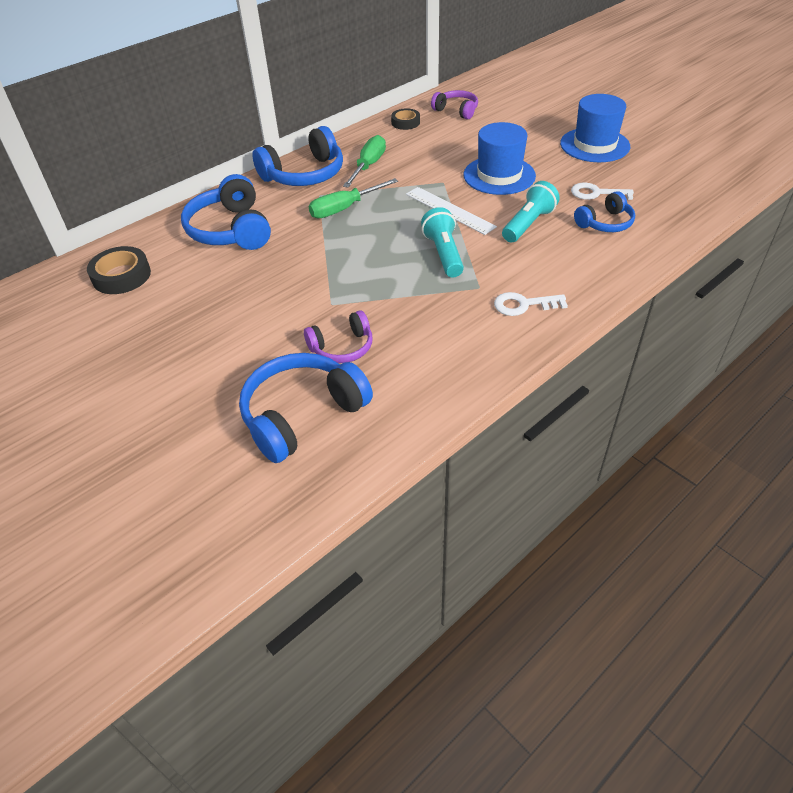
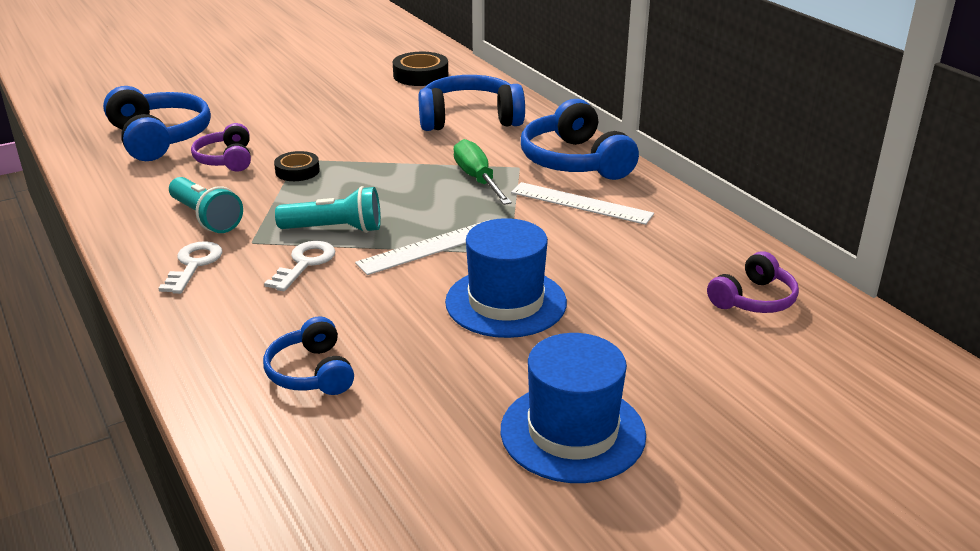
camera: 100 degrees right, 15 degrees down
(368, 166) = (581, 203): green screwdriver -> white ruler
(405, 122) = (714, 246): black tape -> black tape (297, 171)
(528, 224) = (357, 302): turquoise flashlight -> turquoise flashlight (206, 218)
(596, 193) = (401, 386): white key -> white key (305, 263)

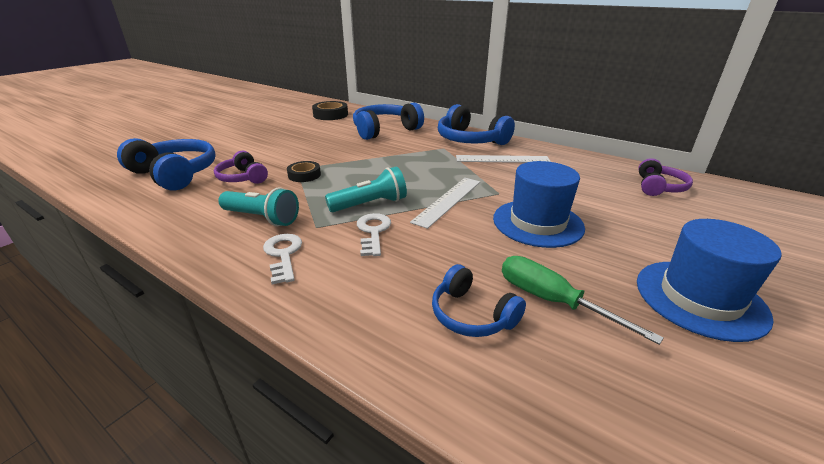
camera: 25 degrees left, 0 degrees up
(477, 179) = (428, 158): green screwdriver -> green screwdriver (552, 301)

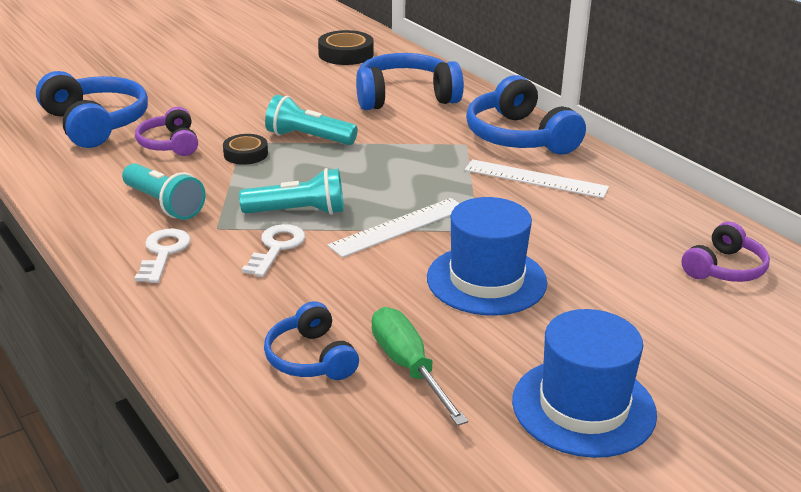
camera: 20 degrees right, 0 degrees up
(341, 159) = (308, 138): none -> turquoise flashlight

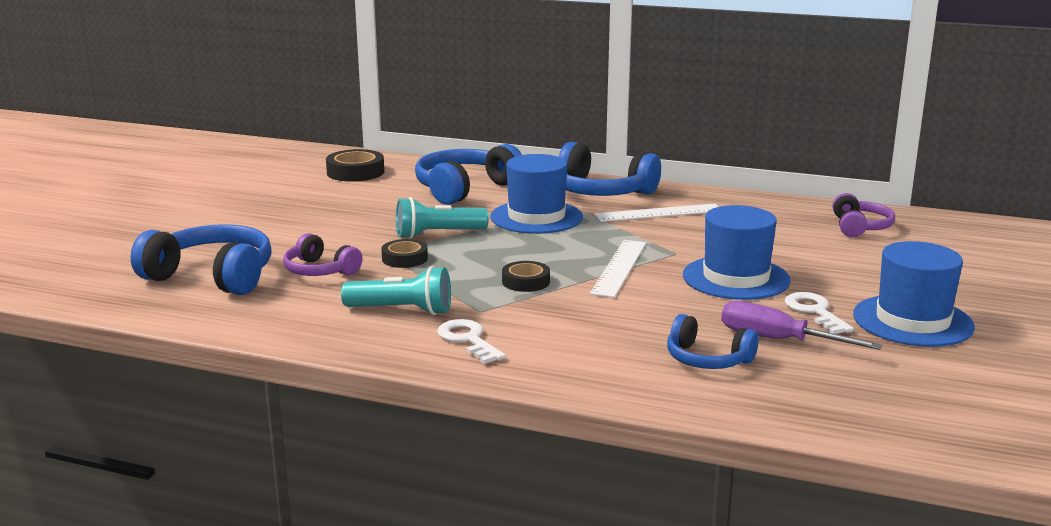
camera: 35 degrees left, 10 degrees down
(276, 247) = (553, 307): white key -> white key (814, 311)
(298, 212) = (526, 282): turquoise flashlight -> black tape
(408, 367) = (778, 340): green screwdriver -> purple screwdriver
(416, 147) = (536, 217): none -> blue hat

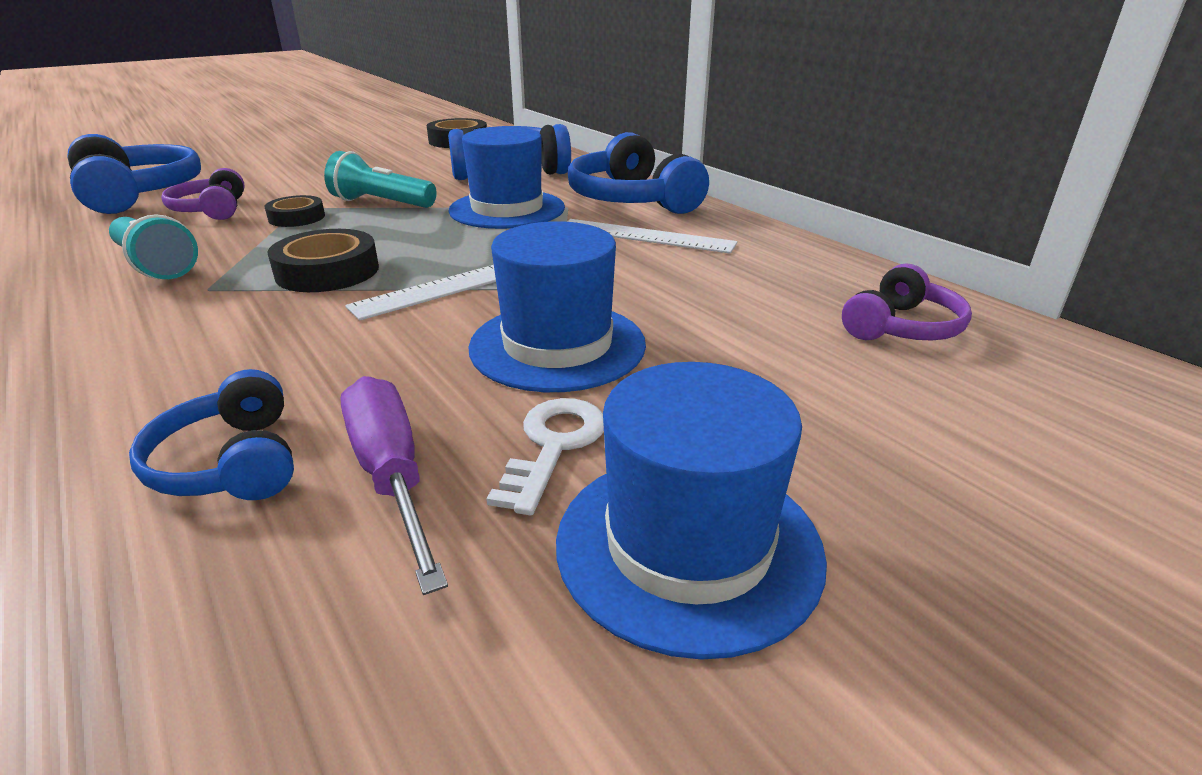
camera: 35 degrees right, 10 degrees up
(468, 340) = (109, 318): white key -> none
(526, 282) = (327, 271): black tape -> black tape, size x1.54

